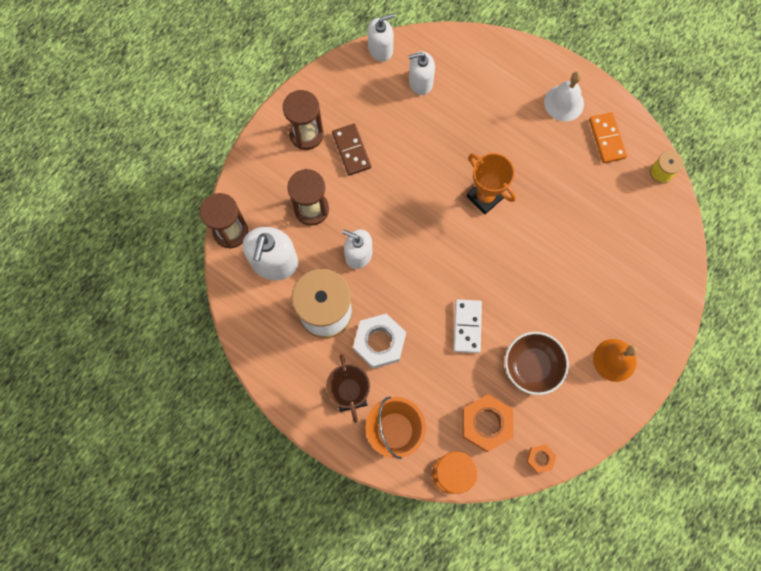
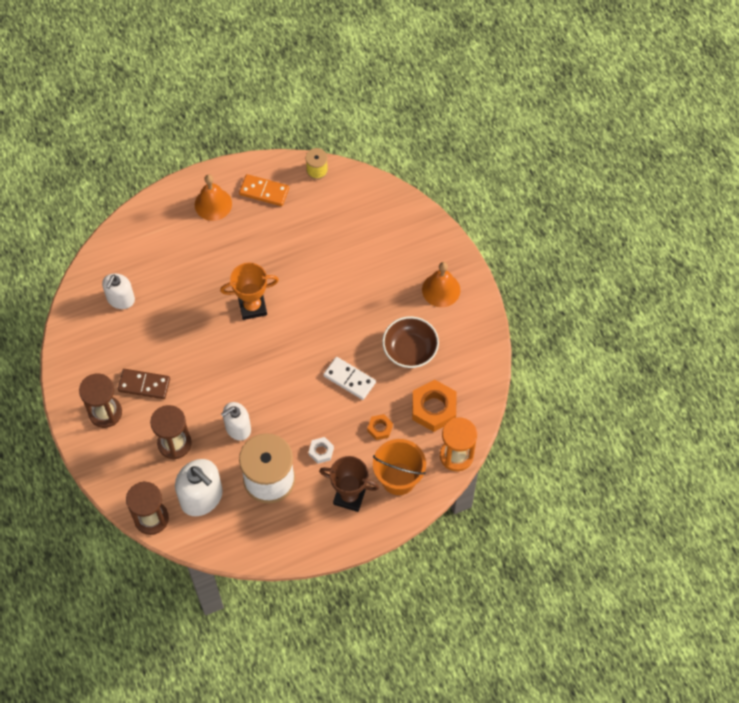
camera: 60 degrees left, 10 degrees down
(379, 342) = (321, 451): white nut -> white nut, size x0.52
(380, 49) = (69, 313): white soap dispenser -> none
(540, 458) = (483, 385): orange nut -> orange nut (380, 428)
(564, 103) = (213, 204): white bell -> orange bell

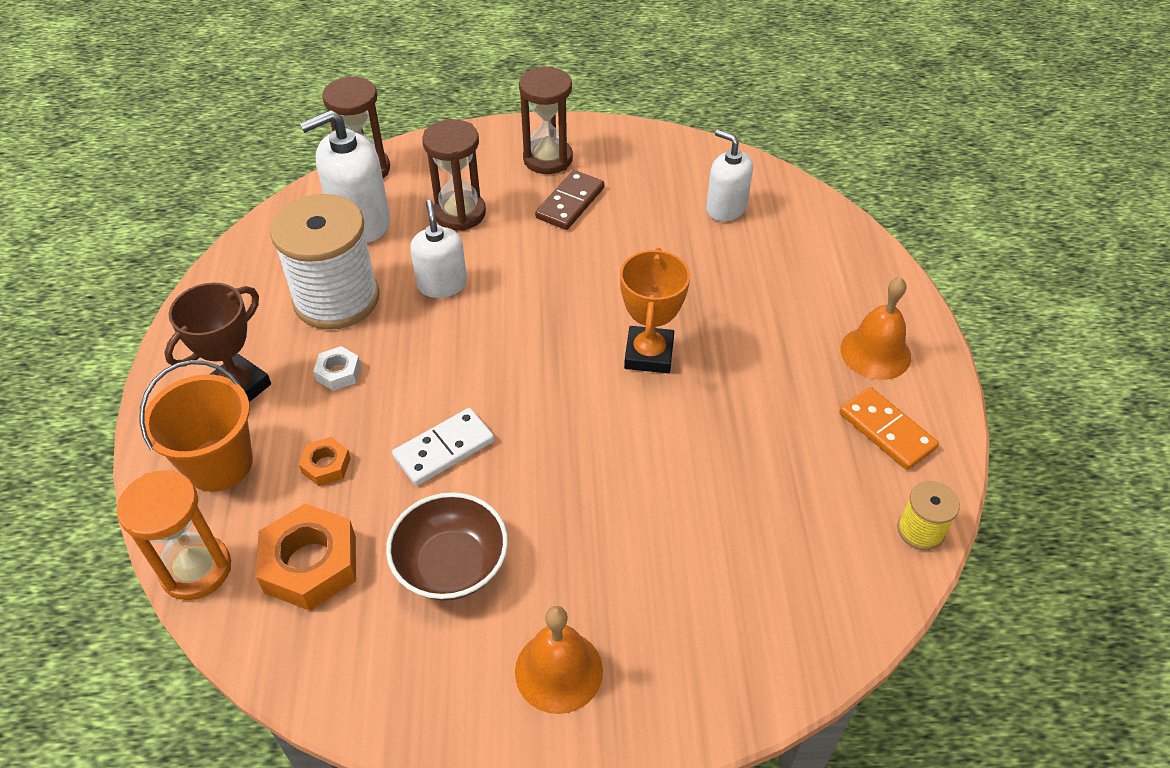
camera: 110 degrees right, 15 degrees down
(264, 191) = (886, 431): orange domino -> orange domino turned 75 degrees counterclockwise

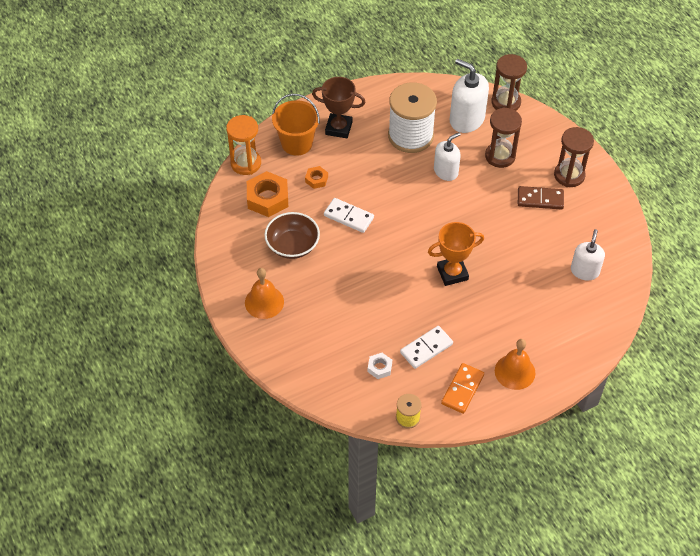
camera: 65 degrees right, 5 degrees up
(338, 373) = (368, 159): white nut -> white nut (379, 368)
(785, 447) = (426, 348): none -> white domino

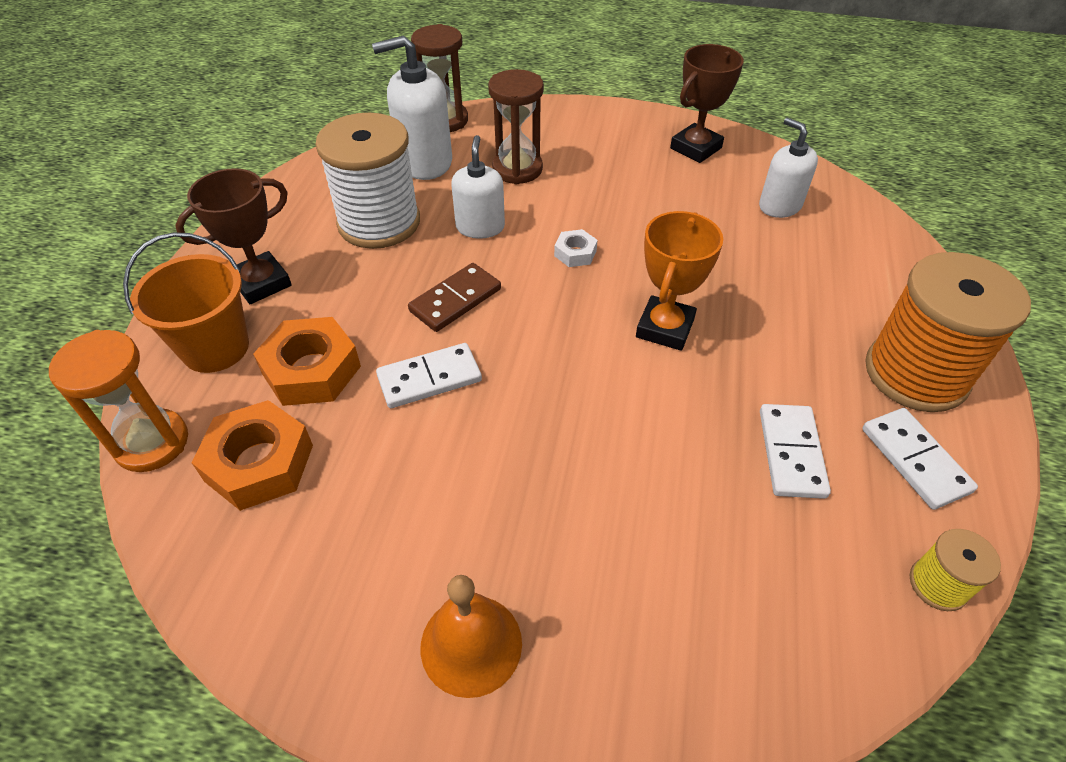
camera: 50 degrees left, 5 degrees down
(292, 245) = (396, 497): brown bowl -> none
(316, 179) = (312, 370): orange nut -> orange nut, size x1.94
(379, 368) = (787, 550): white nut -> white nut (575, 253)
(462, 389) = (914, 460): orange domino -> white domino
(515, 372) = (916, 373): orange bell -> orange spool
(540, 199) = (624, 177): brown domino -> brown domino (455, 300)
(569, 175) = (614, 137): brown hourglass -> none
(597, 213) = (695, 148): none -> brown trophy

